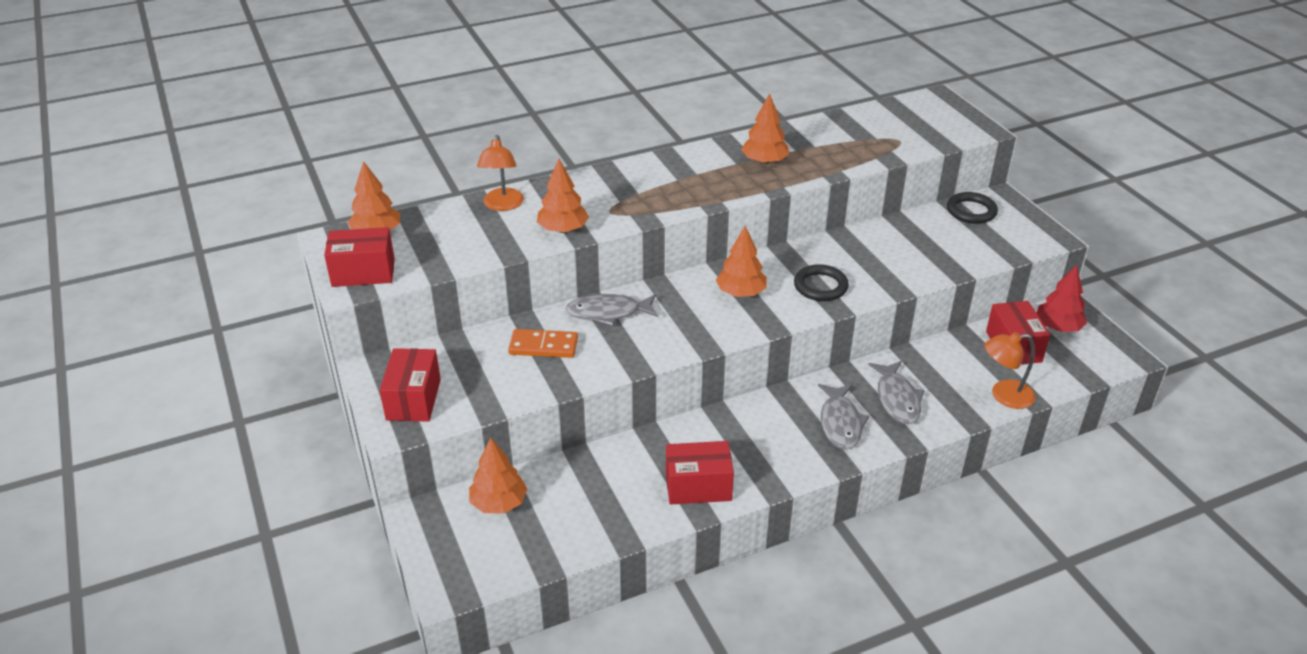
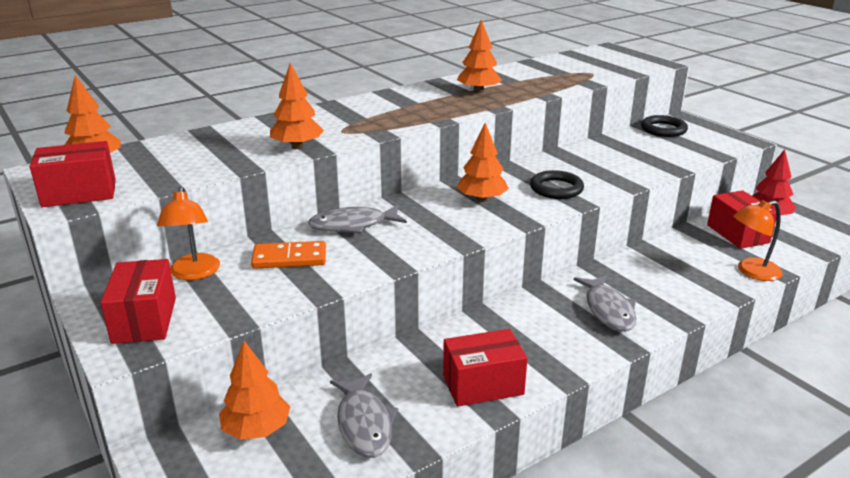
camera: 10 degrees left, 10 degrees down
(502, 205) = (230, 134): orange lamp -> orange lamp (194, 273)
(897, 399) = (654, 284): grey fish -> grey fish (364, 424)

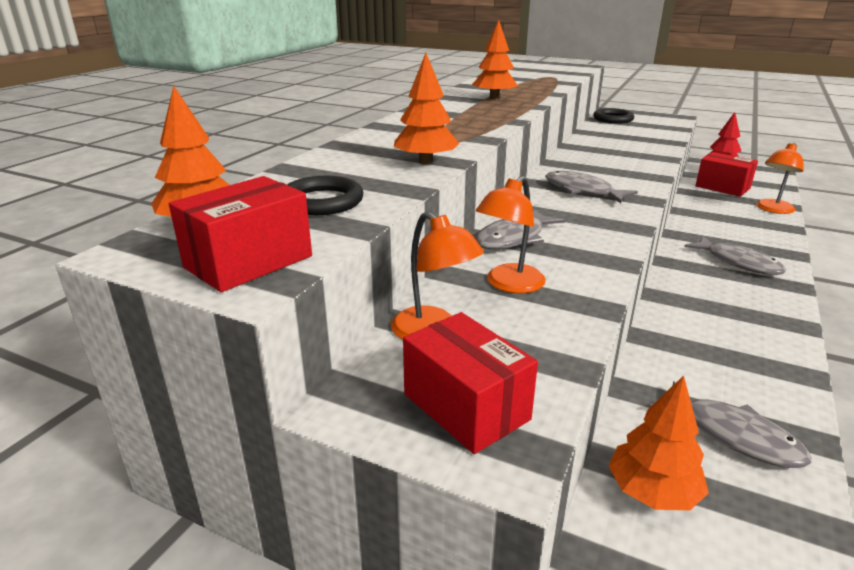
camera: 30 degrees left, 0 degrees up
(289, 258) = (509, 284): orange domino -> orange lamp
(481, 199) = (582, 191): orange tree -> grey fish
(483, 385) = (759, 355): red box -> none
(556, 188) = (621, 171): black ring -> black ring (322, 201)

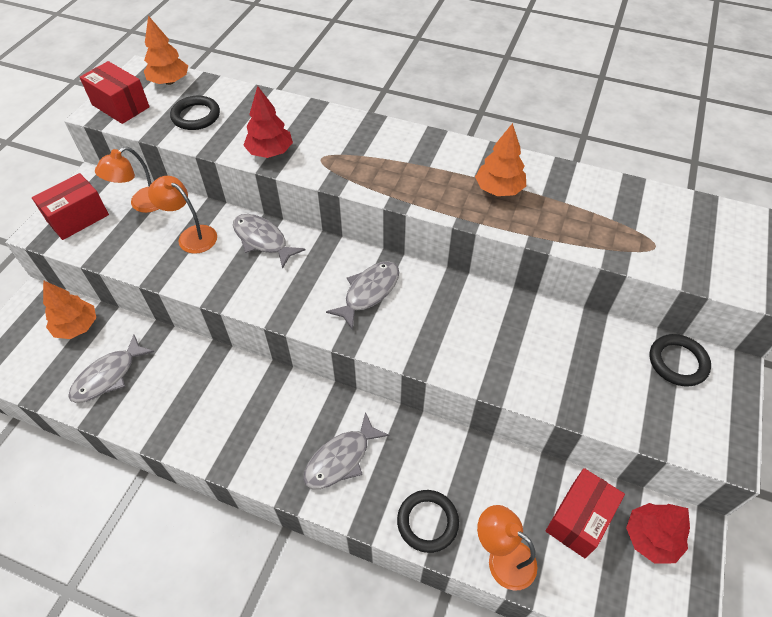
camera: 85 degrees right, 25 degrees up
(426, 162) = (270, 152): orange tree -> red tree
(768, 231) = (427, 522): none -> black ring

